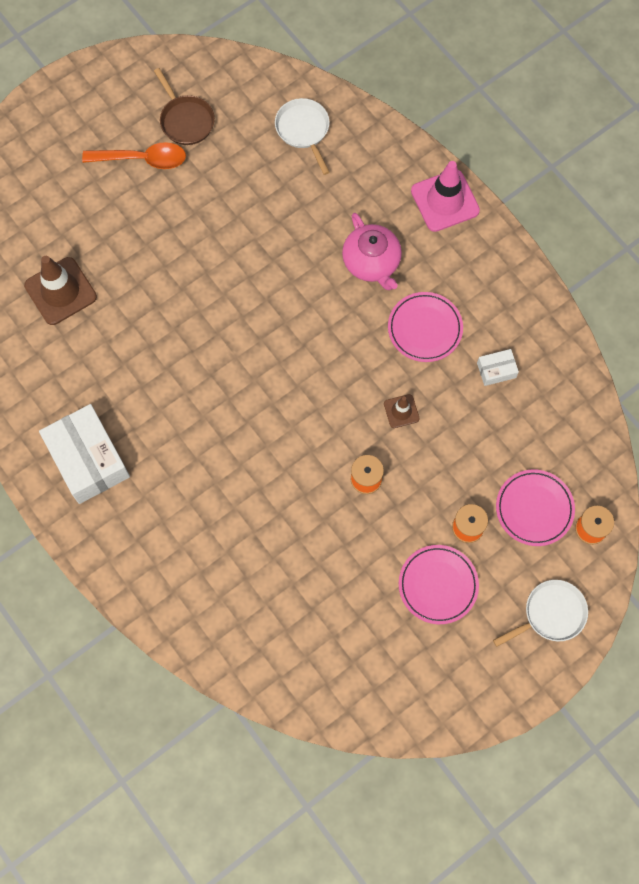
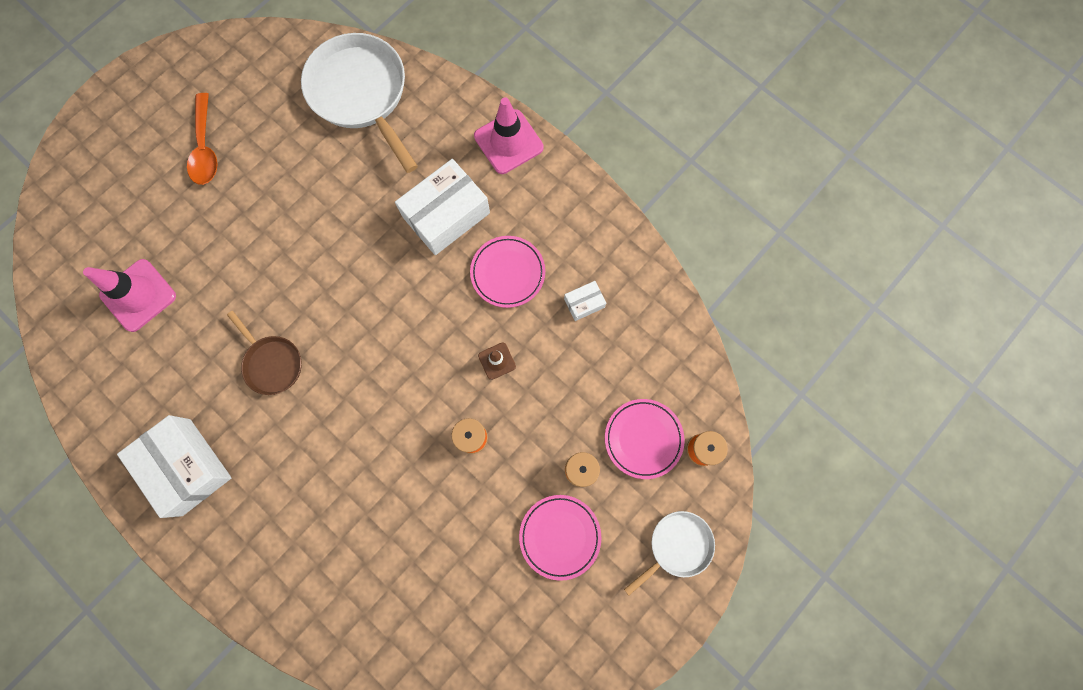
camera: 10 degrees left, 5 degrees up
(60, 291) = (138, 295): brown traffic cone -> pink traffic cone
(142, 159) = (205, 148): orange spoon -> orange spoon turned 90 degrees clockwise
(185, 120) = (244, 102): brown pan -> brown pan (272, 363)
(303, 130) = (361, 94): white pan -> white pan, size x1.89
(372, 262) = (446, 215): pink teapot -> white box

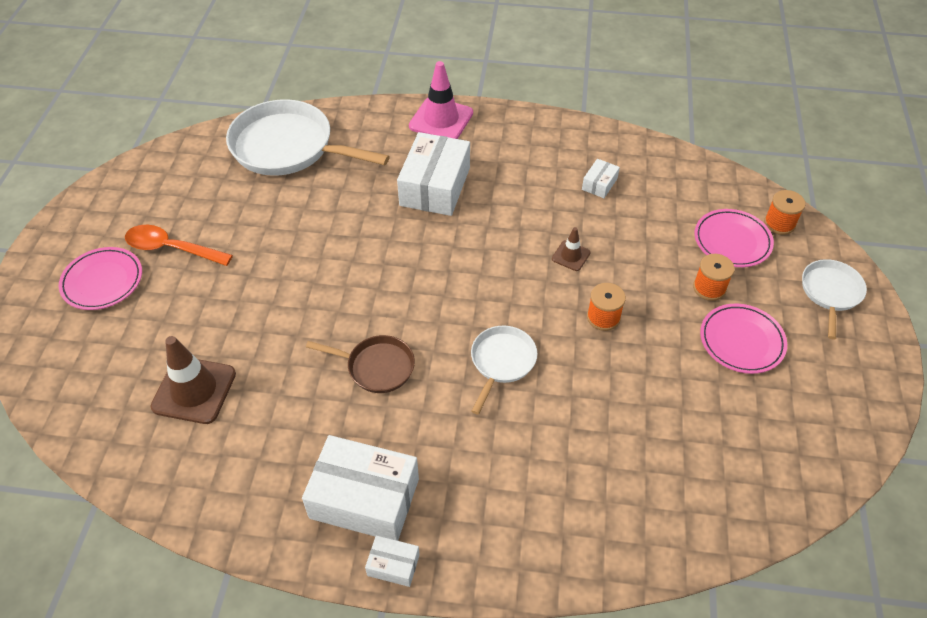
camera: 35 degrees left, 25 degrees down
(138, 295) = (194, 390): pink traffic cone -> brown traffic cone
(168, 531) = (393, 565): none -> white box
(205, 148) = (171, 248): orange spoon -> orange spoon turned 150 degrees clockwise
(362, 423) = (501, 362): none -> white pan
(508, 273) = (521, 196): pink plate -> pink plate (102, 281)

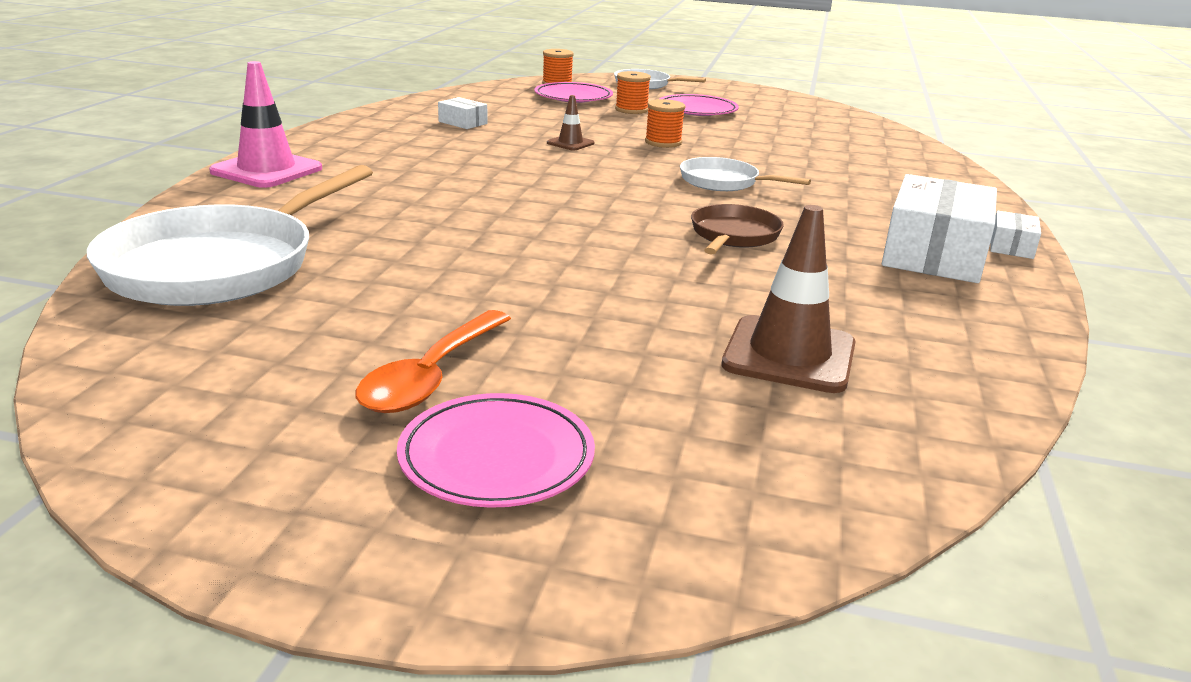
camera: 85 degrees left, 25 degrees down
(435, 186) = (409, 184): white box -> none

